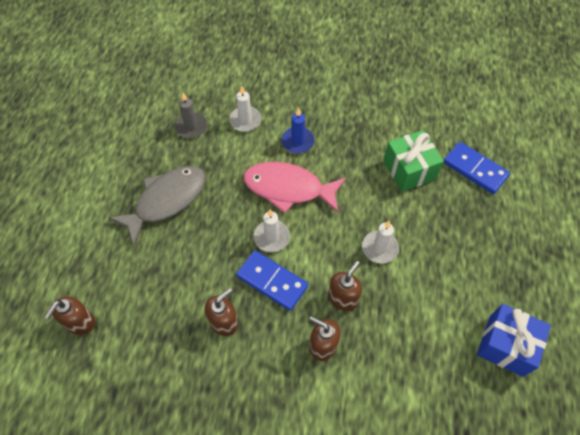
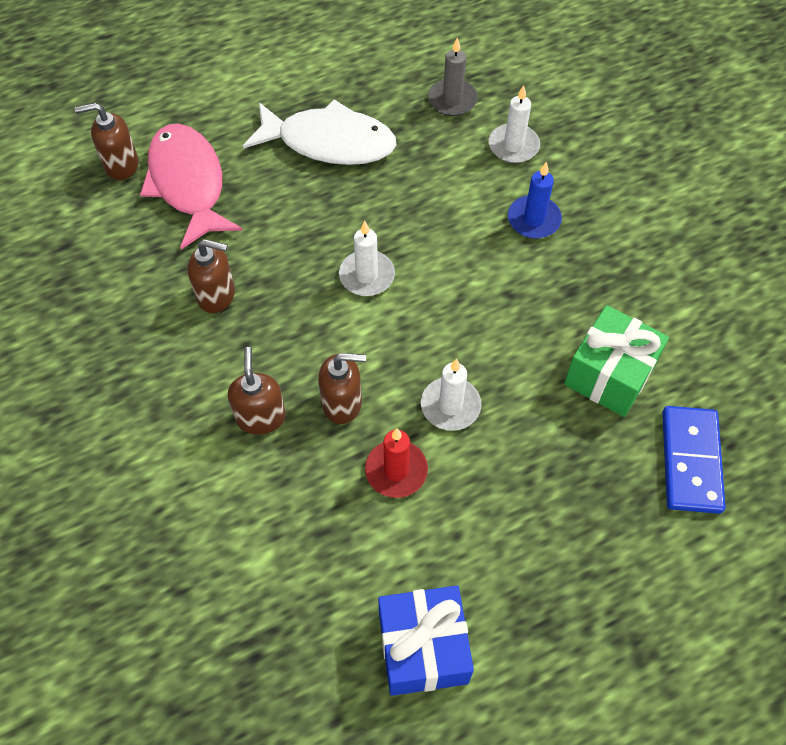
camera: 55 degrees right, 0 degrees up
(166, 201) = (329, 142): grey fish -> white fish
(272, 281) = (306, 312): blue domino -> none
(288, 188) = (452, 252): pink fish -> pink fish (188, 184)
(400, 297) = (396, 470): none -> red candle

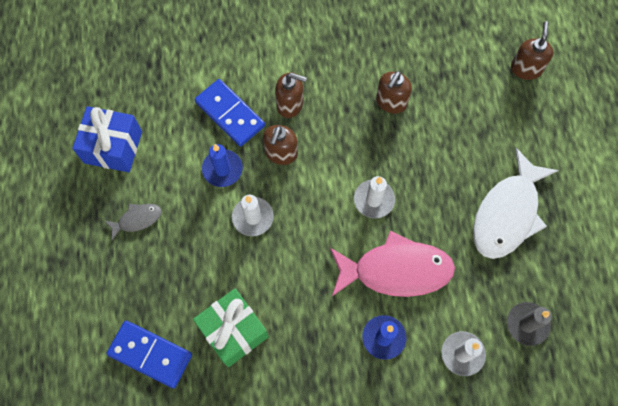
camera: 110 degrees right, 10 degrees up
(188, 184) = (494, 107): pink fish -> pink fish (396, 270)
(304, 493) = (230, 114): none -> blue domino
(396, 470) = (222, 169): red candle -> blue candle
(521, 558) = (137, 219): none -> grey fish

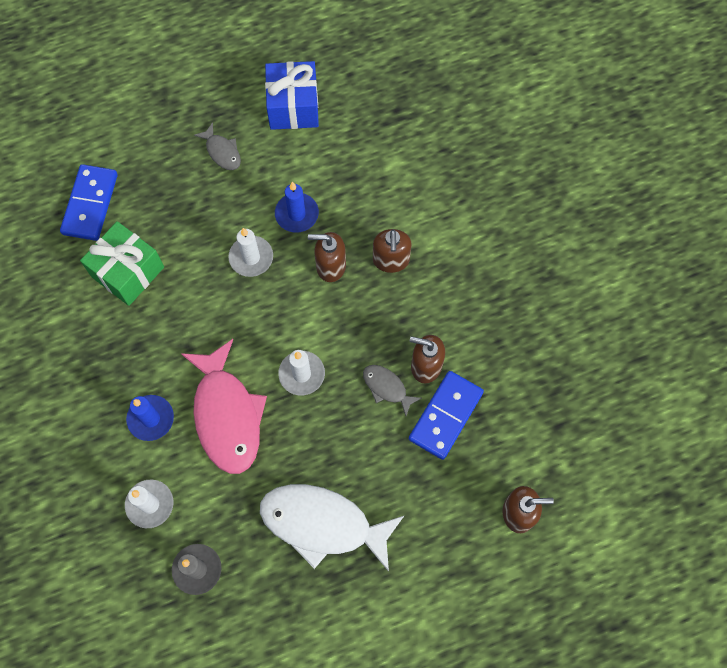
camera: 75 degrees right, 0 degrees up
(230, 114) = (362, 204): blue domino -> blue domino (446, 416)
(402, 136) = (387, 388): none -> grey fish

